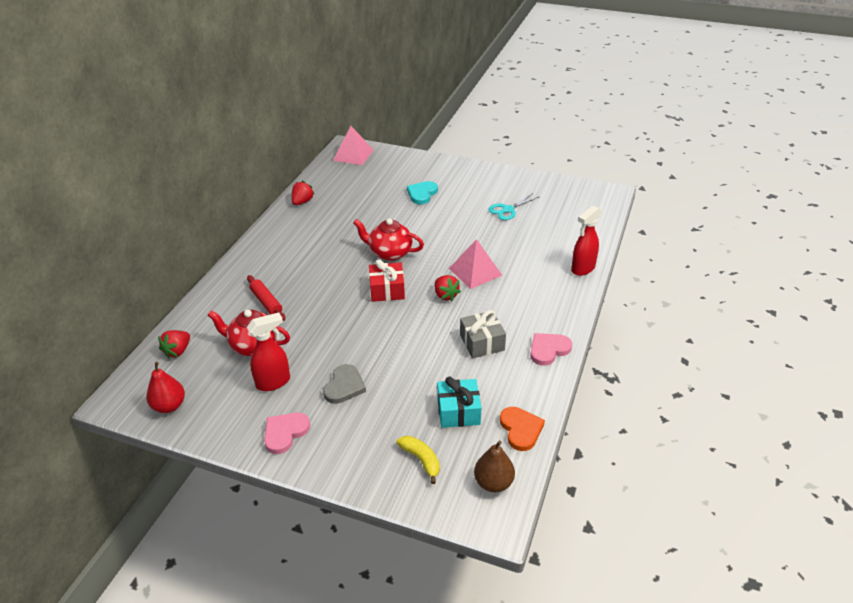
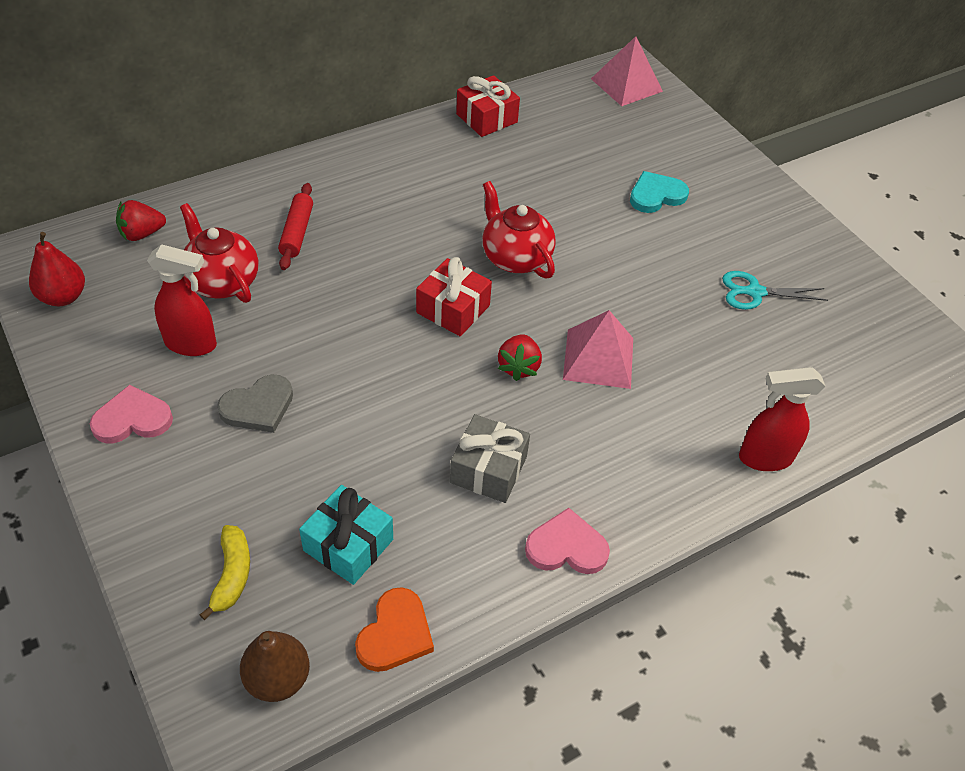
camera: 35 degrees right, 10 degrees up
(302, 202) = (486, 118): red strawberry -> red gift

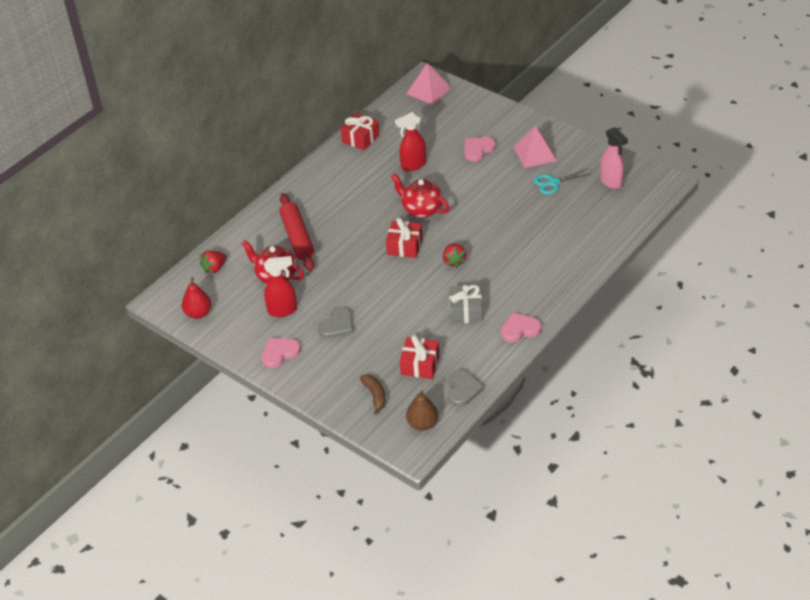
camera: 15 degrees left, 5 degrees down
(232, 575) = (375, 395): yellow banana -> brown banana
(297, 232) = (297, 237): red rolling pin -> red rolling pin, size x1.58
(348, 545) = (420, 365): turquoise gift -> red gift
(395, 634) = (463, 389): orange heart -> grey heart
(598, 358) = (491, 243): pink pyramid -> pink pyramid (535, 153)
(656, 195) = (478, 149): turquoise heart -> pink heart
(764, 458) = (592, 259): red spray bottle -> red spray bottle (413, 165)
(857, 327) = (611, 182): none -> pink spray bottle

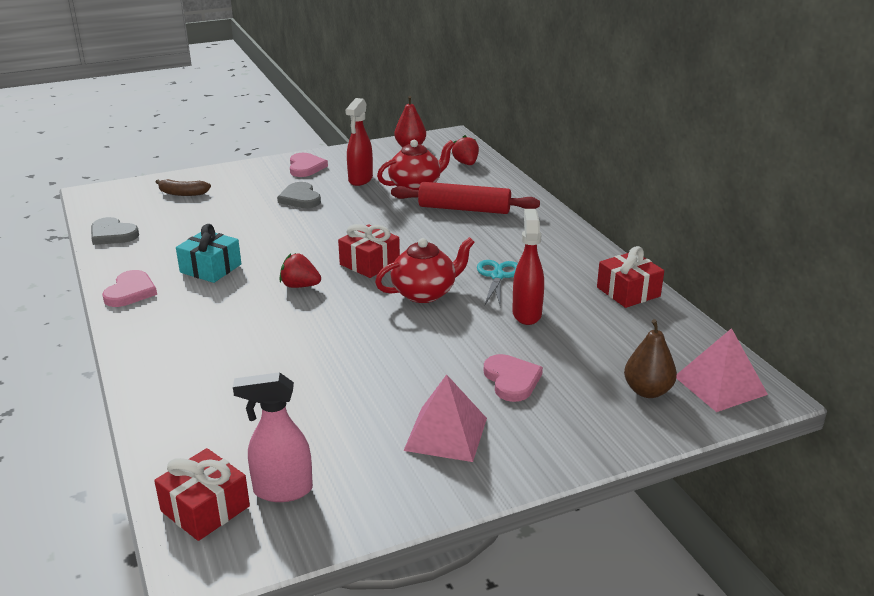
camera: 115 degrees right, 15 degrees down
(420, 365) = (181, 223): red gift -> red gift (205, 509)
(422, 424) = (111, 205): brown pear -> brown pear (647, 391)
(466, 311) = (210, 268): grey gift -> turquoise gift
(553, 183) = (353, 423): turquoise scissors -> turquoise scissors (497, 276)

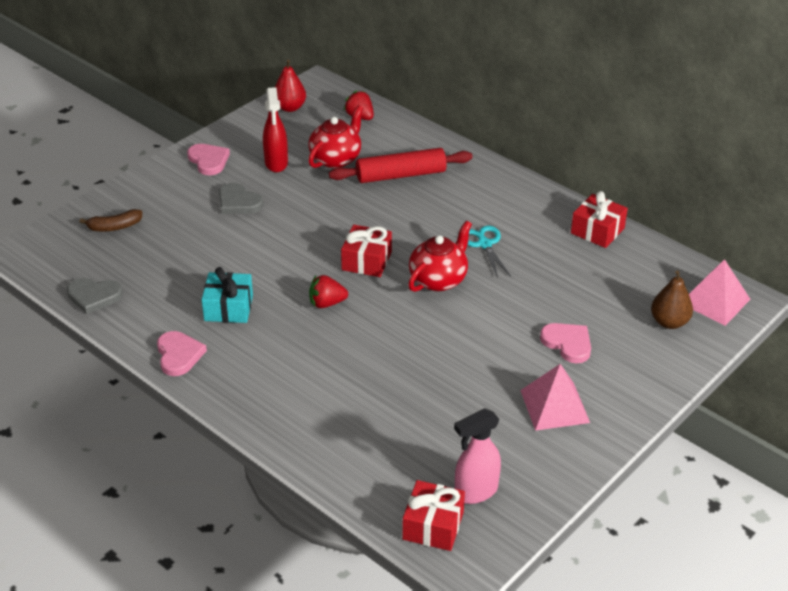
camera: 25 degrees left, 10 degrees up
(526, 314) = (535, 276): red spray bottle -> none

